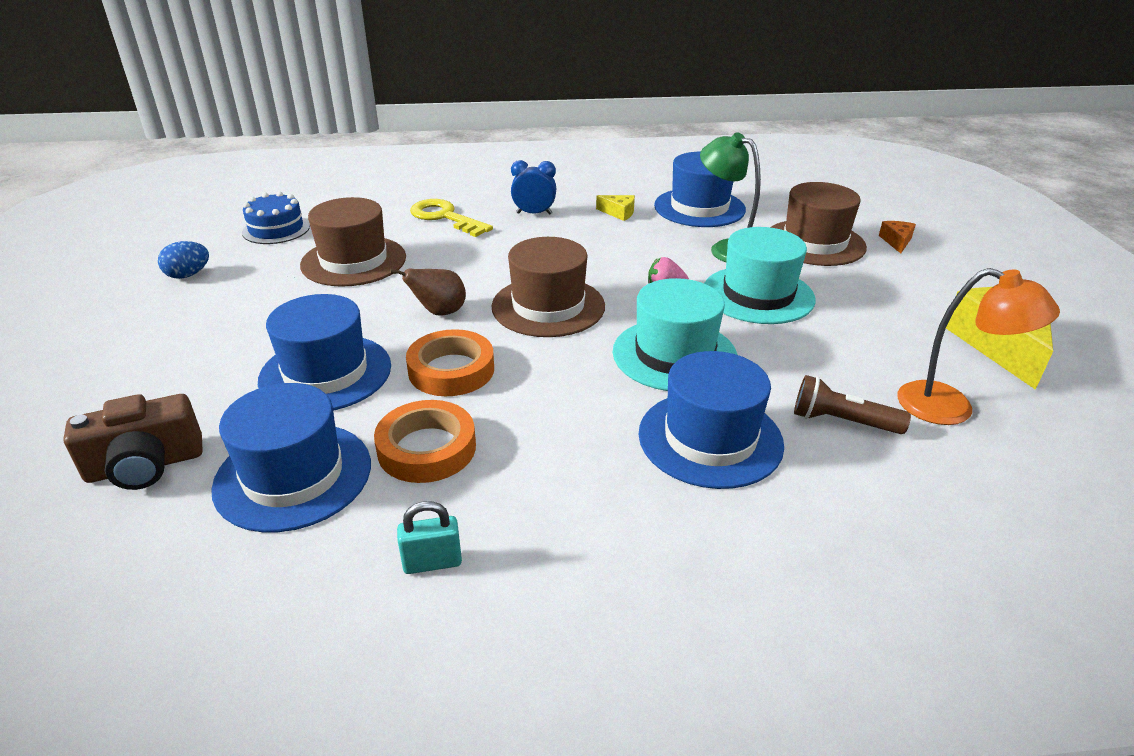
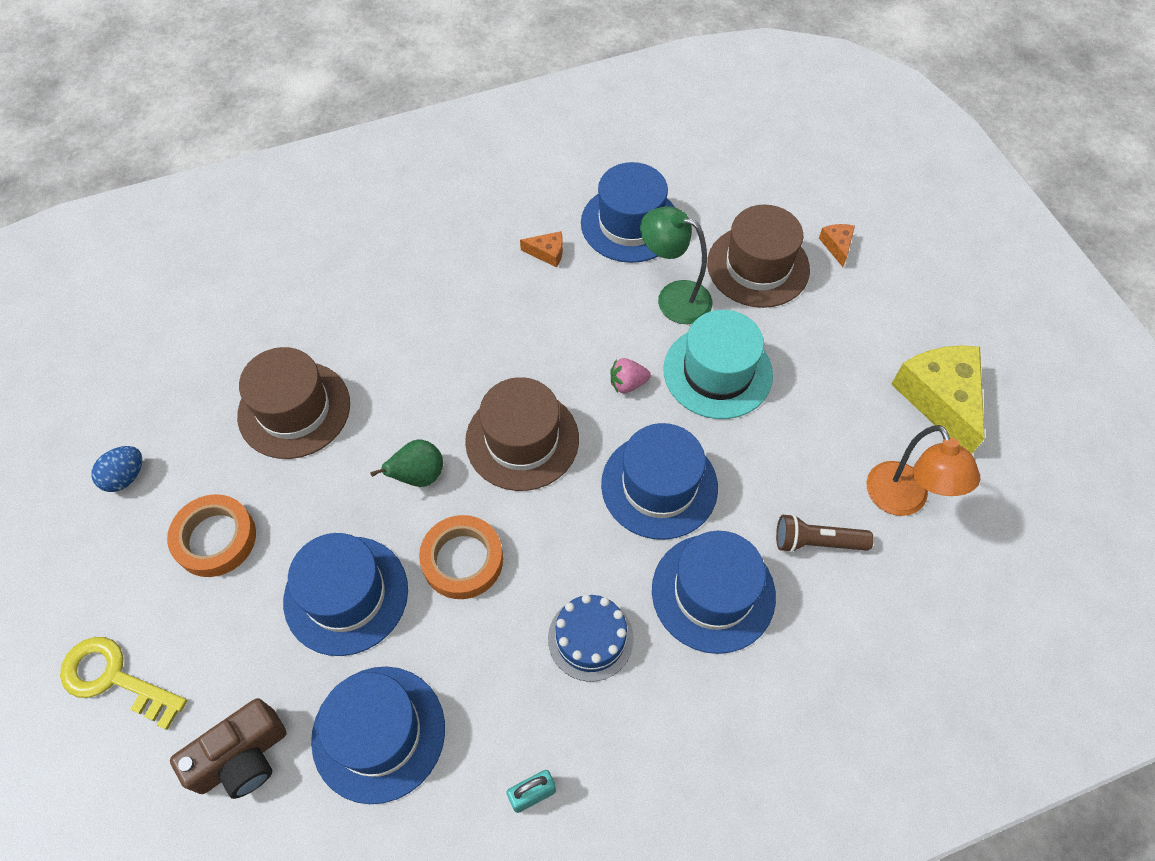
camera: 15 degrees left, 25 degrees up
(276, 229) = (180, 370): blue cake -> blue cake (590, 638)
(427, 448) = (479, 669): orange tape -> orange tape (215, 539)
(439, 312) = (418, 476): brown pear -> green pear
(445, 217) = (360, 304): yellow key -> yellow key (114, 679)
(534, 213) = (456, 274): blue clock -> none
(619, 213) = (547, 253): yellow cheese -> orange cheese
(674, 354) = (659, 485): turquoise hat -> blue hat
(951, 408) = (902, 501): orange lamp -> orange lamp turned 60 degrees clockwise

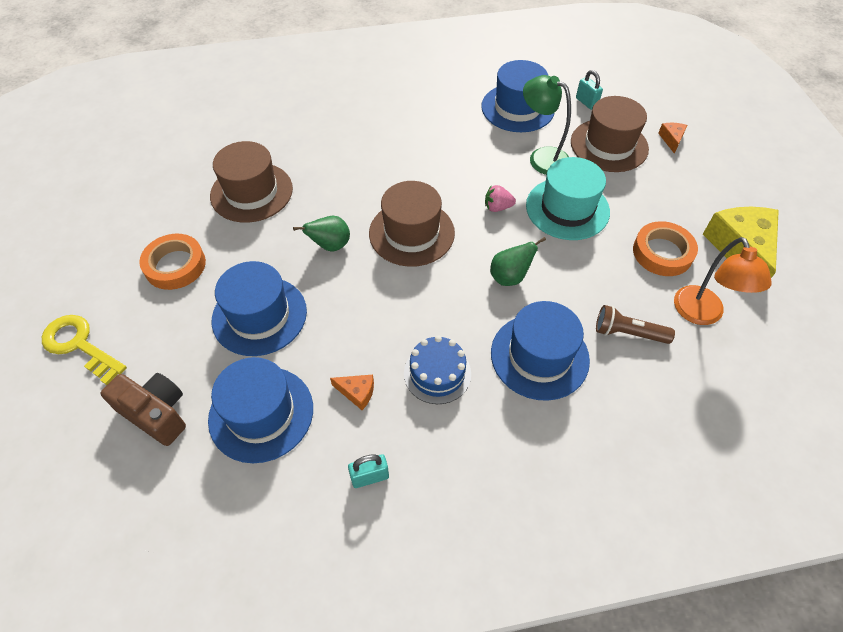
camera: 10 degrees right, 5 degrees down
(125, 477) = (124, 218): blue egg -> none
(242, 757) = (156, 413): brown camera -> brown camera turned 120 degrees counterclockwise
(462, 560) = (350, 305): orange tape -> orange tape (662, 253)
(547, 253) = (454, 119): orange cheese -> orange cheese (357, 392)
(659, 485) = (509, 277): blue hat -> green pear
(720, 202) = (586, 102): none -> turquoise padlock

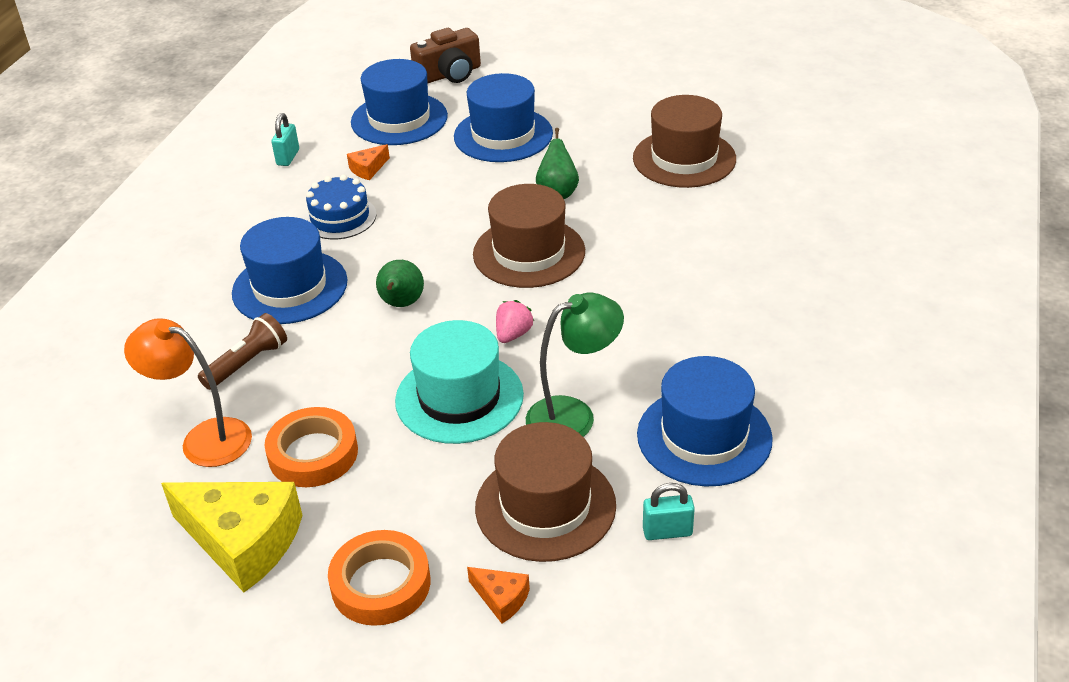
camera: 120 degrees right, 15 degrees down
(79, 345) = (553, 48): yellow key -> none
(175, 265) = (608, 100): orange tape -> orange tape (381, 584)

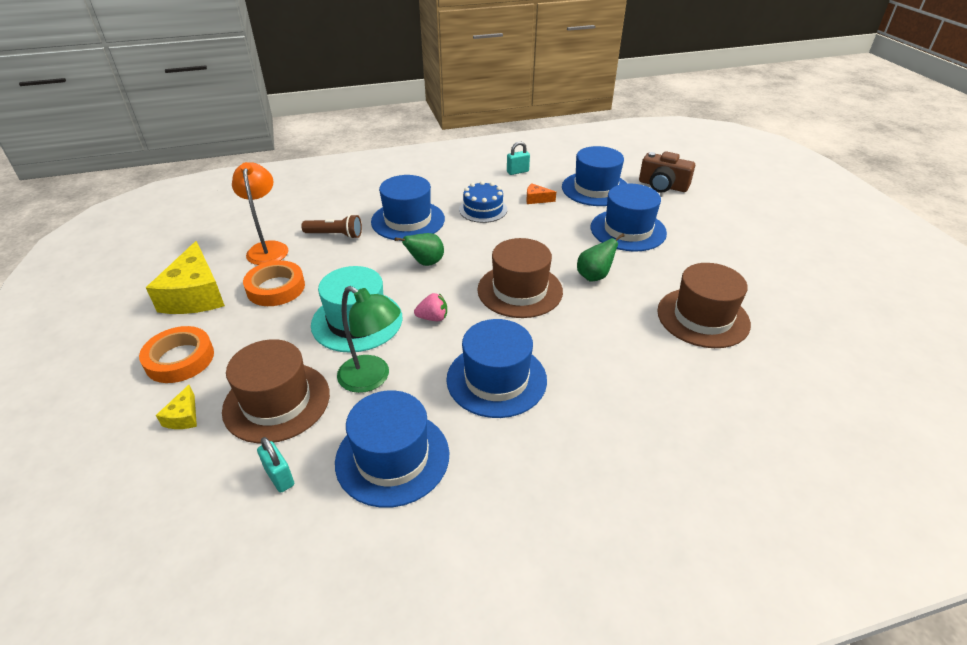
camera: 55 degrees right, 0 degrees up
(501, 598) = (183, 416): orange cheese -> yellow cheese
(654, 324) = (496, 379): none -> blue hat

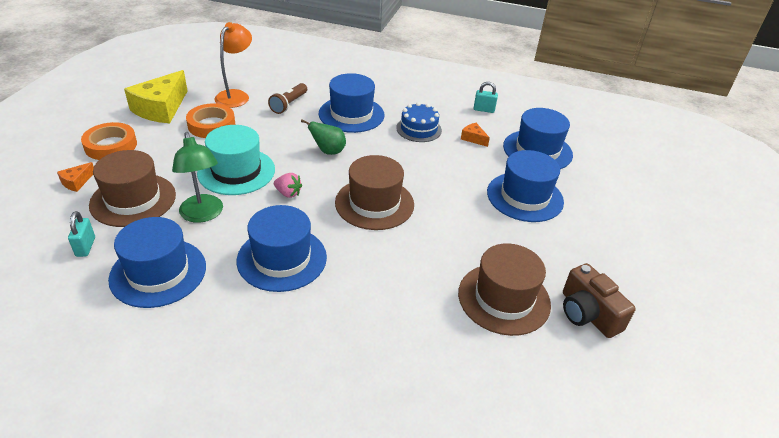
camera: 30 degrees right, 0 degrees up
(183, 416) = (76, 182): yellow cheese -> orange cheese
(335, 235) = (289, 104): brown flashlight -> brown flashlight turned 75 degrees clockwise
(594, 276) = (448, 220): green pear -> none
(662, 186) = (607, 173): brown camera -> brown camera (587, 314)

